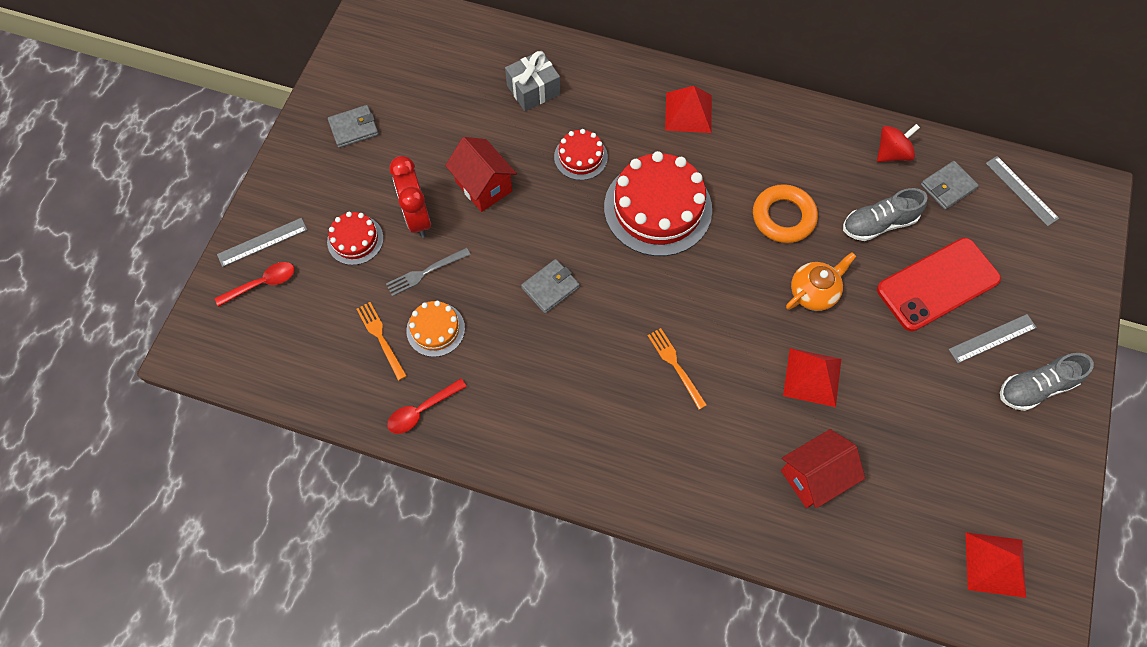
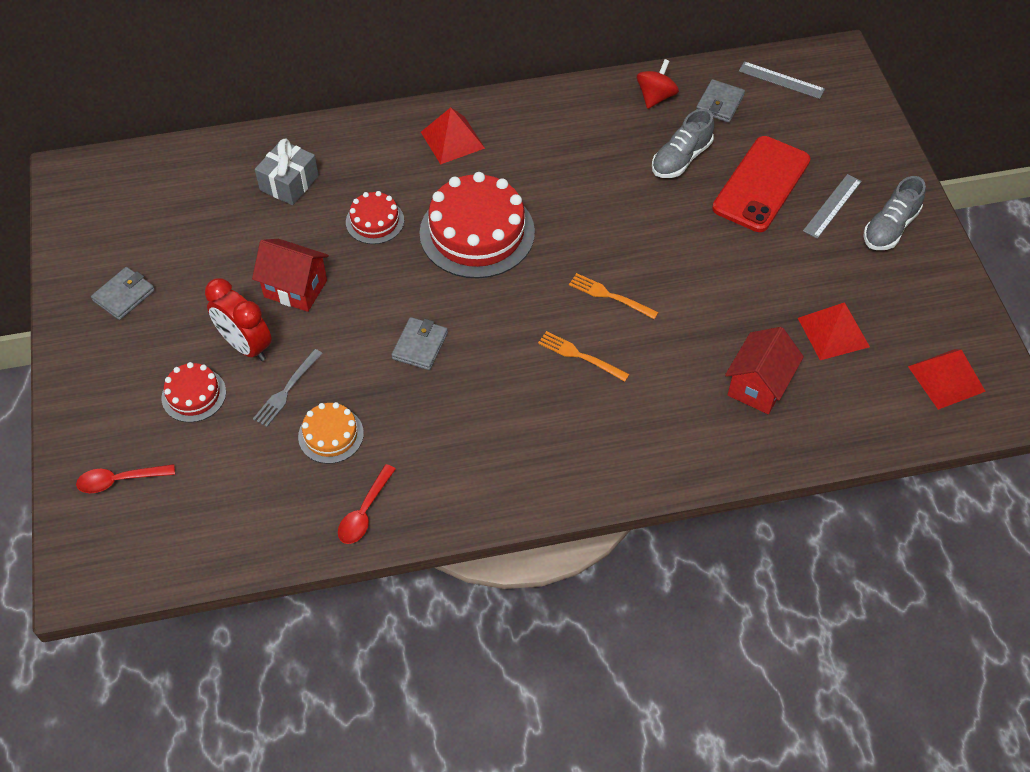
camera: 30 degrees left, 10 degrees down
(262, 242) = (94, 443): grey ruler -> none
(262, 283) = (120, 480): red spoon -> red spoon turned 135 degrees counterclockwise
(381, 338) = (280, 469): orange fork -> orange fork (610, 296)
(783, 217) = (595, 189): orange ring -> none
(812, 377) = (705, 307): red pyramid -> red pyramid (833, 332)
(813, 292) = (662, 239): orange teapot -> none

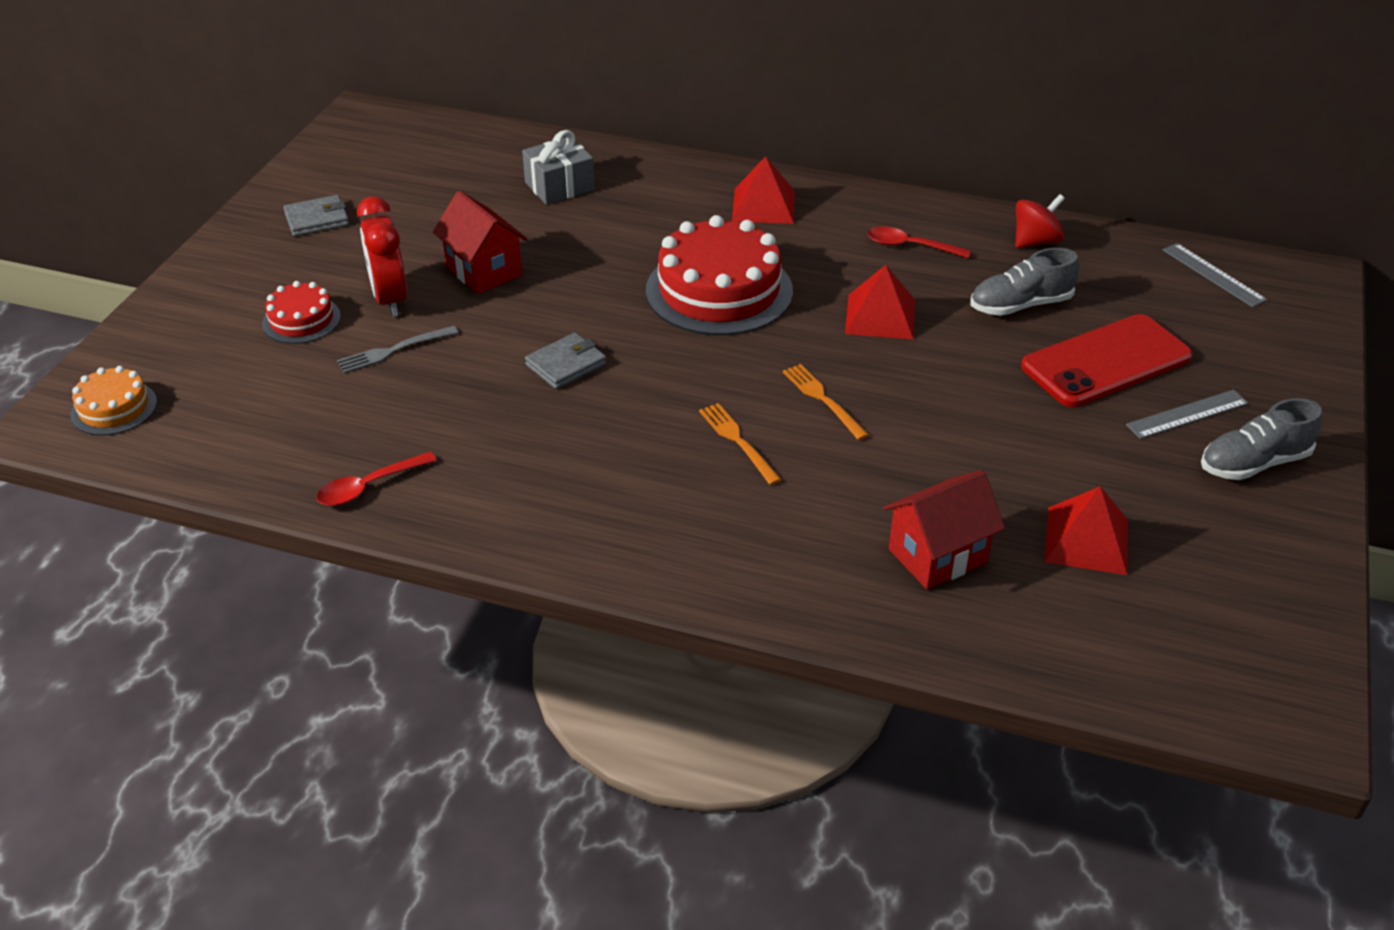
camera: 30 degrees right, 15 degrees down
(120, 480) = (165, 361): red spoon -> red spoon (910, 246)
(331, 435) = (400, 405): orange cake -> orange cake (114, 408)
(375, 221) = (617, 245): red cake -> none
(719, 103) = (1113, 271): grey wallet -> none
(946, 378) = (1215, 652): red pyramid -> red pyramid (880, 316)

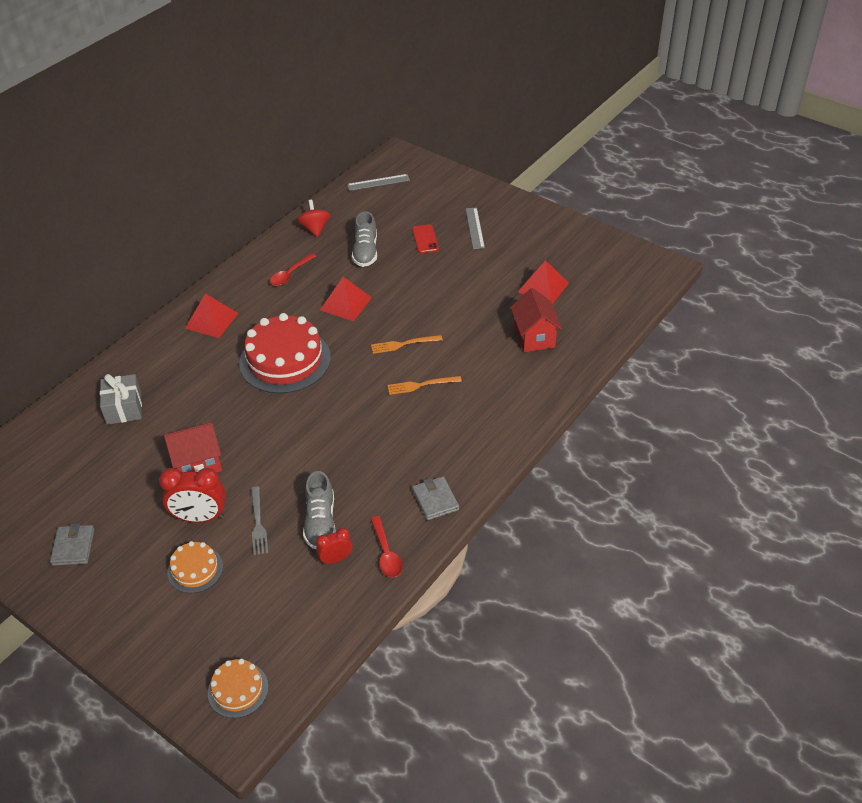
camera: 70 degrees left, 5 degrees up
(301, 320) = (195, 569): red cake -> orange cake
(346, 438) = (336, 559): none -> red clock
(566, 365) = (318, 442): grey wallet -> grey wallet (435, 500)
(1106, 362) = (425, 239): red phone -> red phone, size x0.49
(1253, 463) = (516, 221): grey shoe -> grey shoe (320, 522)

